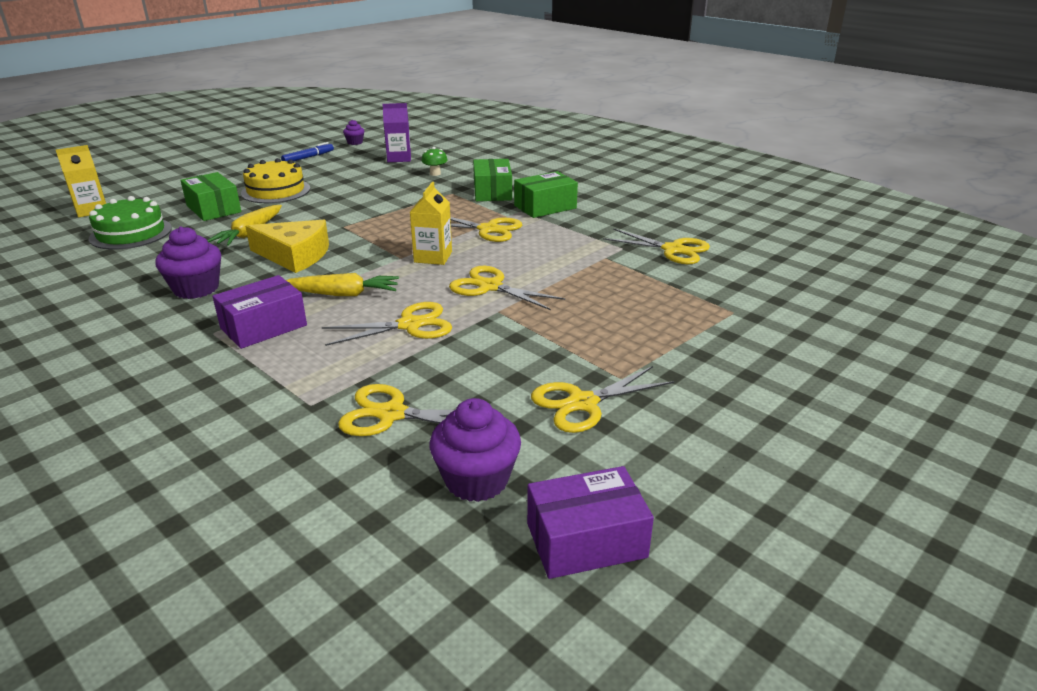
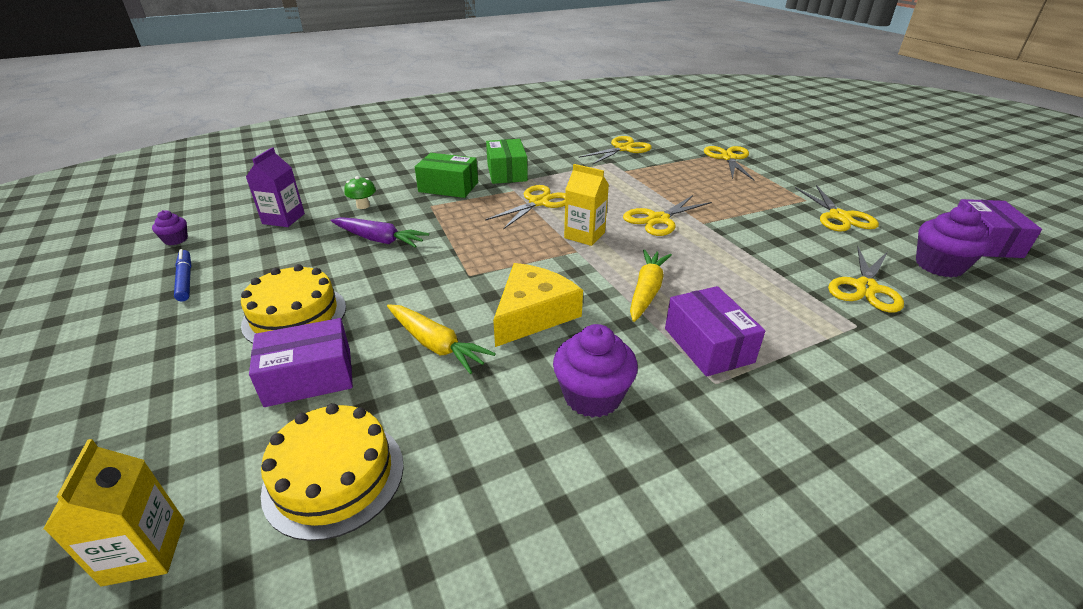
camera: 70 degrees left, 5 degrees up
(131, 233) = (334, 477): green cake -> yellow cake
(214, 209) = (309, 377): green box -> purple box
(383, 190) = (379, 240): none -> purple carrot
(410, 325) = (720, 263): yellow scissors -> yellow scissors (728, 158)

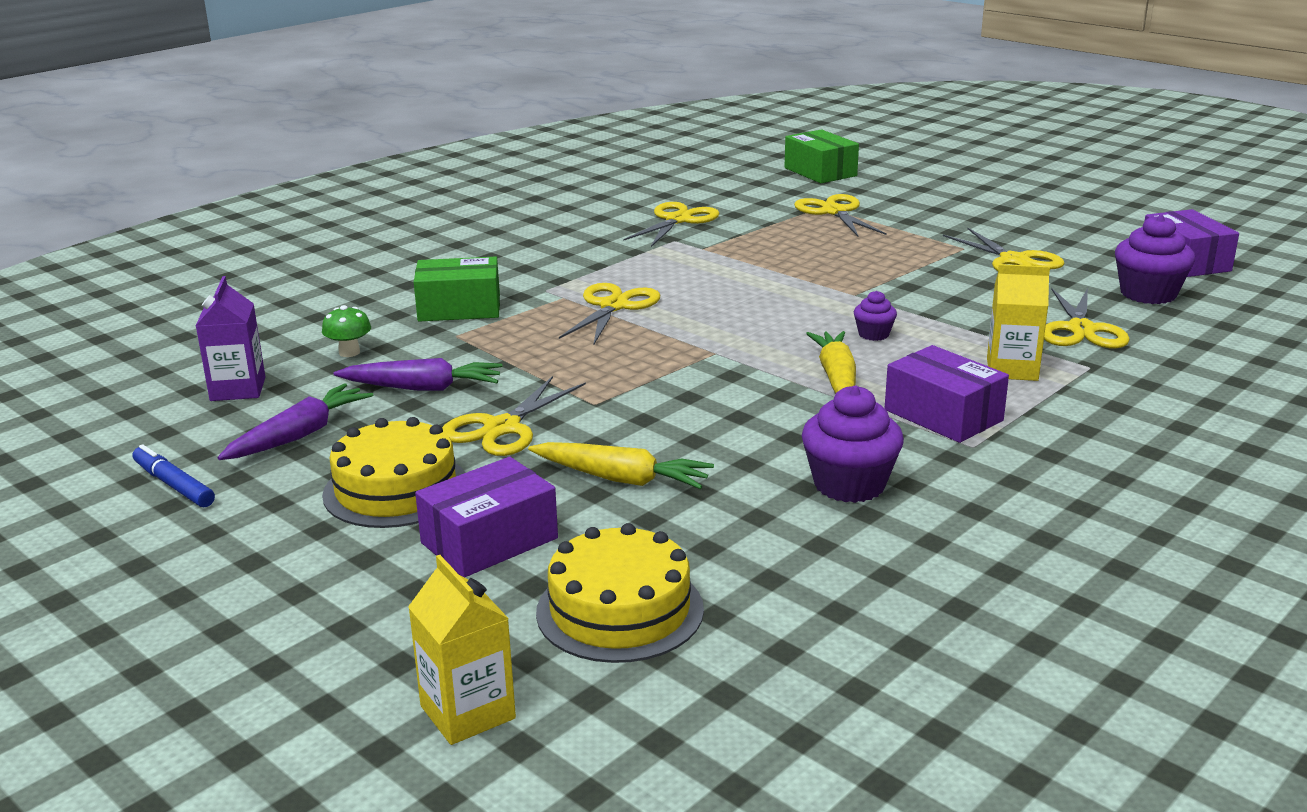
camera: 20 degrees left, 10 degrees down
(176, 240) = (88, 444): purple cupcake -> purple cupcake (873, 334)
(283, 259) = (299, 435): none -> purple carrot
(507, 172) = (531, 276): green box -> green box (820, 172)
(533, 314) = (716, 426): yellow cheese -> none
(584, 235) = (710, 334): yellow carton -> yellow carton (1012, 369)
(658, 219) = (793, 300): yellow scissors -> yellow scissors (502, 428)

